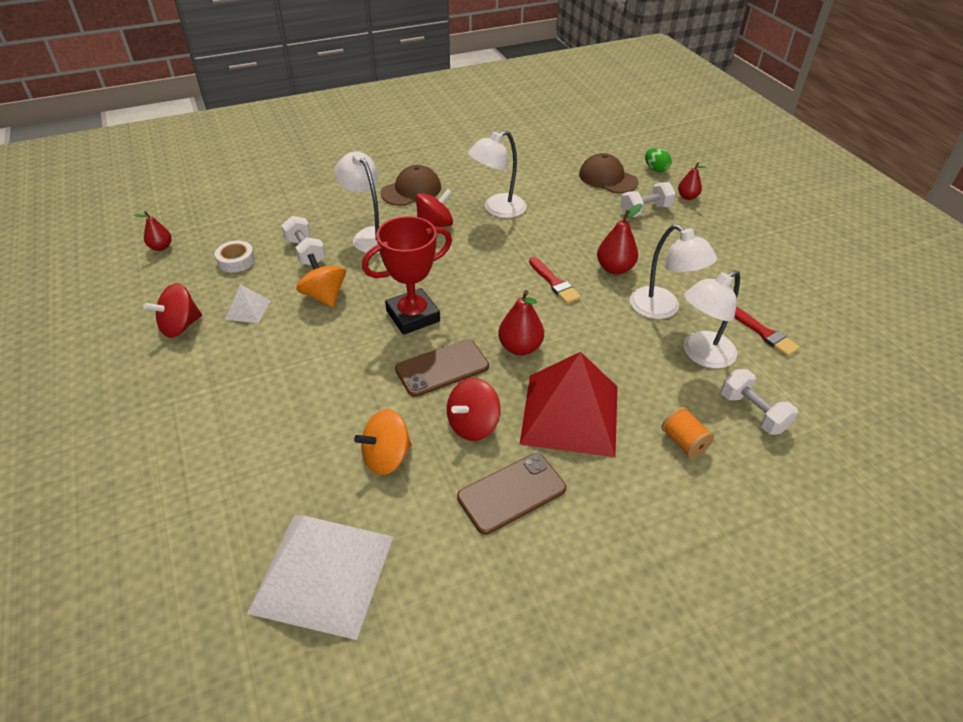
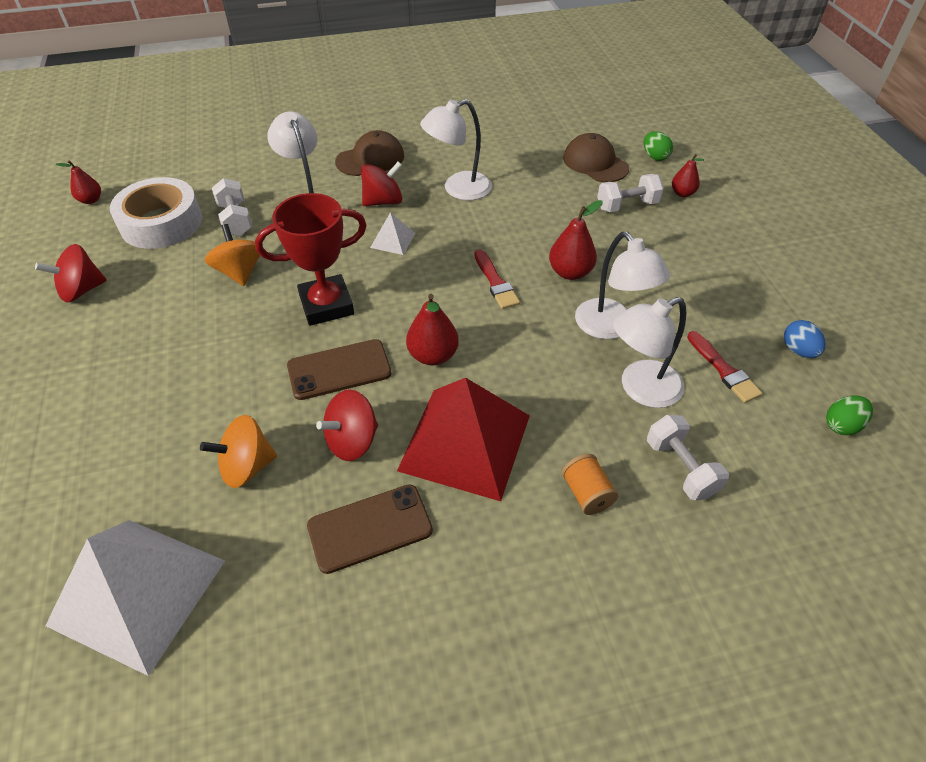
camera: 10 degrees right, 5 degrees up
(236, 261) = (161, 223): white tape -> white tape, size x2.02
(248, 310) = (156, 279): white pyramid -> white pyramid (393, 240)
(817, 311) = (798, 350): none -> blue egg
(867, 365) = (842, 425): none -> green egg

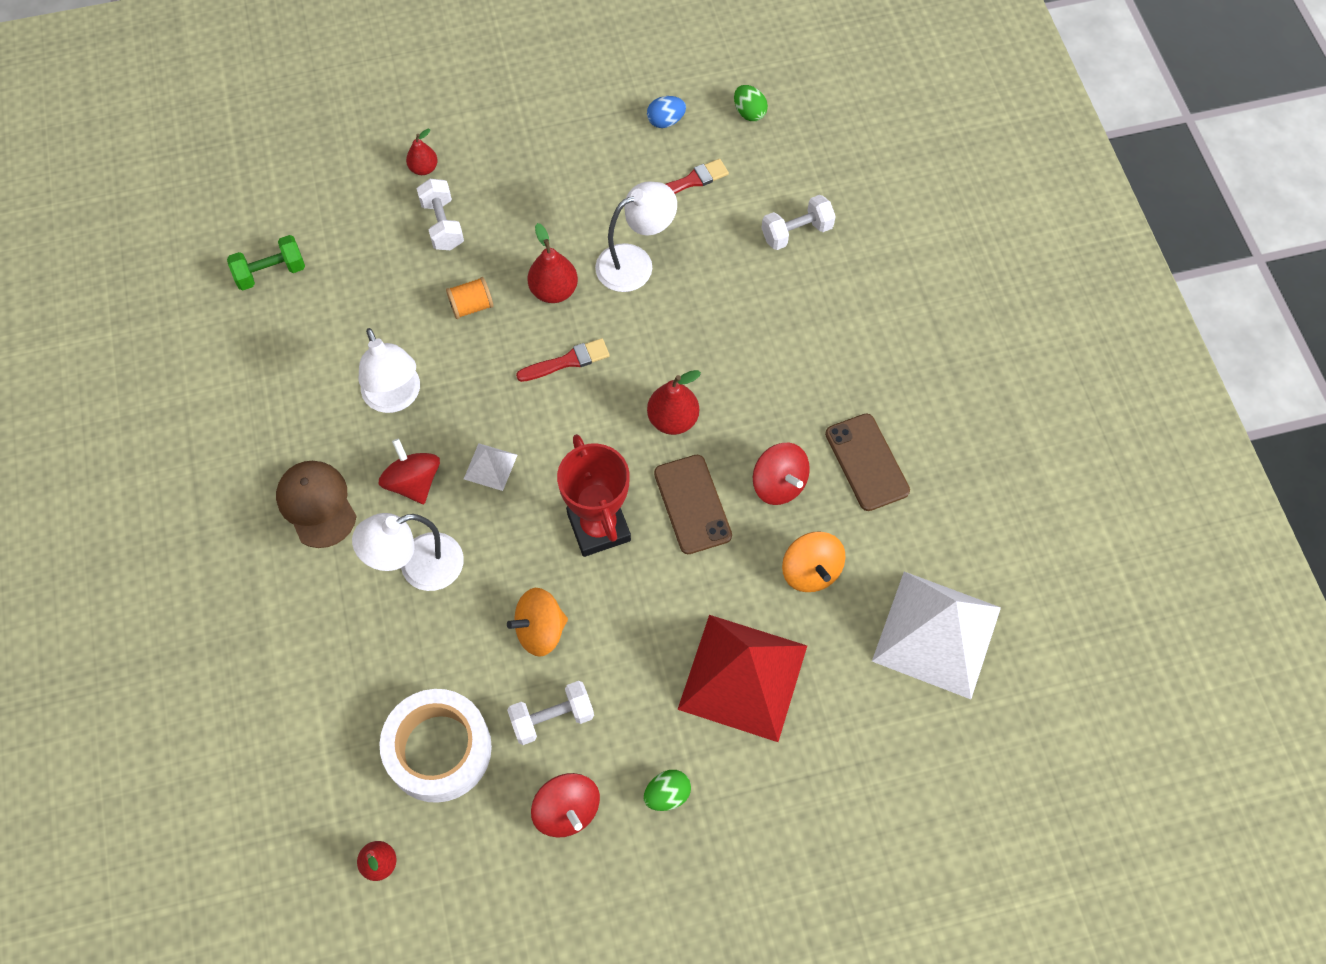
camera: 90 degrees left, 15 degrees up
(235, 220) = (439, 655): white dumbbell -> white dumbbell (552, 718)
(465, 442) = (777, 391): red pyramid -> red pyramid (743, 677)
(565, 128) = (271, 272): none -> green dumbbell
(586, 493) = (824, 302): orange spool -> orange spool (471, 306)
(595, 163) = (354, 247): brown cap -> none
(640, 389) = (713, 249): white lamp -> none
(655, 157) = (348, 184): green egg -> green egg (667, 794)

